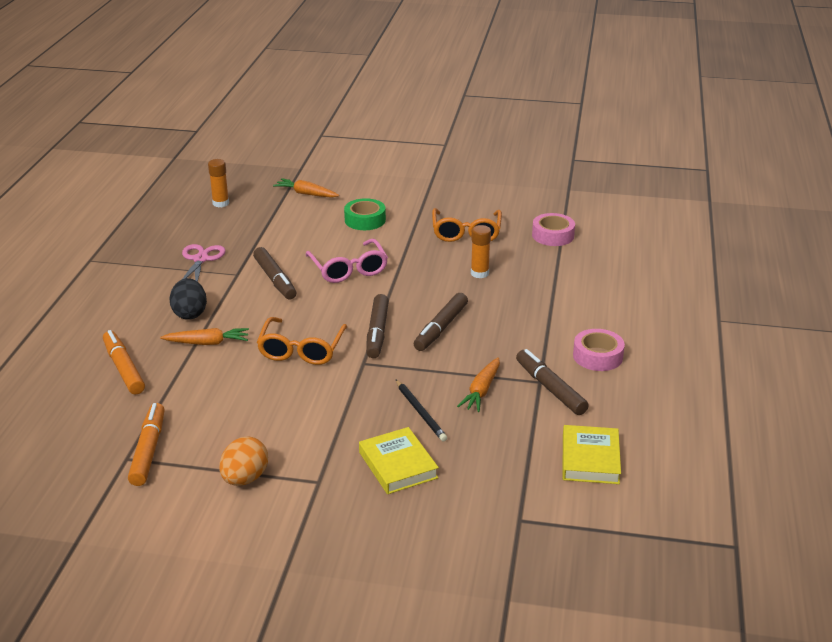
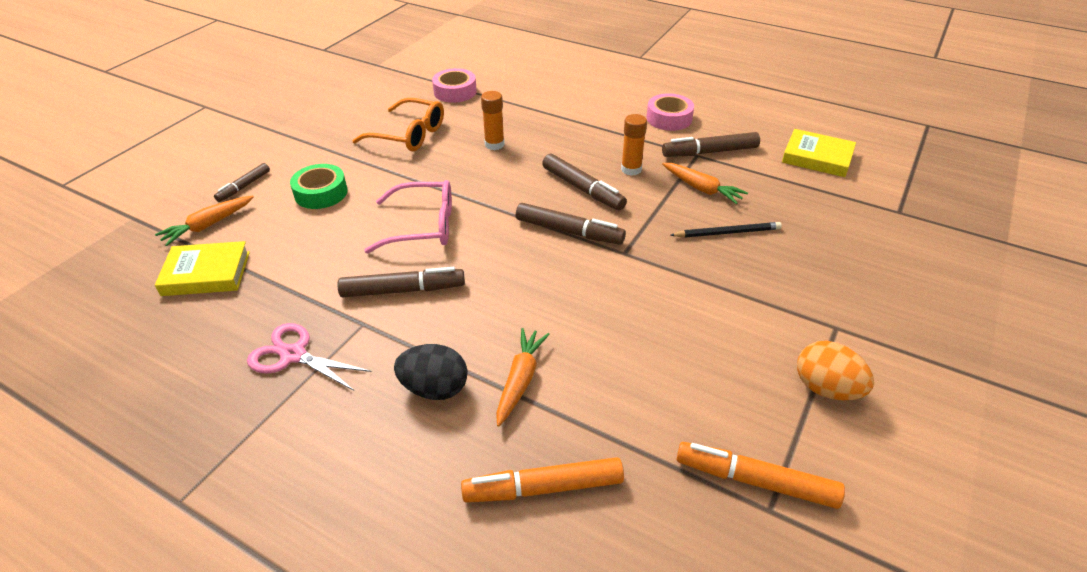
camera: 70 degrees left, 10 degrees up
(220, 203) = (148, 309): orange glue stick -> orange glue stick (631, 169)
(301, 349) = (576, 295): orange glasses -> none
(355, 191) = (244, 187): none -> brown marker
(398, 465) = (813, 265): yellow book -> yellow book (206, 273)

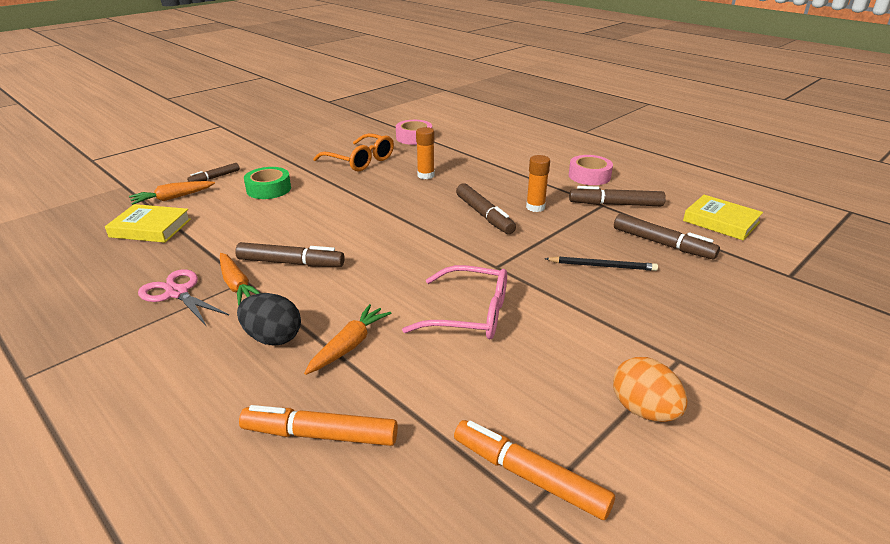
camera: 15 degrees right, 10 degrees down
(423, 226) = (334, 222): pink glasses -> pink glasses (469, 314)
(569, 231) = (455, 243): brown marker -> brown marker (662, 244)
(702, 189) = (594, 230): orange carrot -> orange carrot (237, 285)

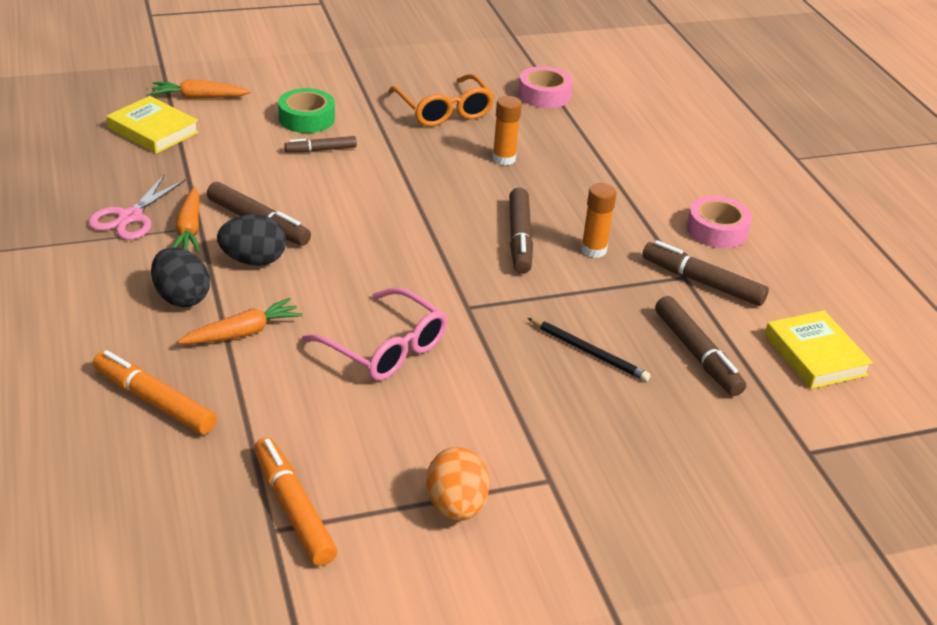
camera: 25 degrees right, 5 degrees up
(177, 293) = (130, 217): pink scissors -> pink scissors turned 135 degrees counterclockwise
(215, 177) = (261, 82): brown marker -> brown marker (321, 150)
(310, 289) = (253, 260): none -> black egg

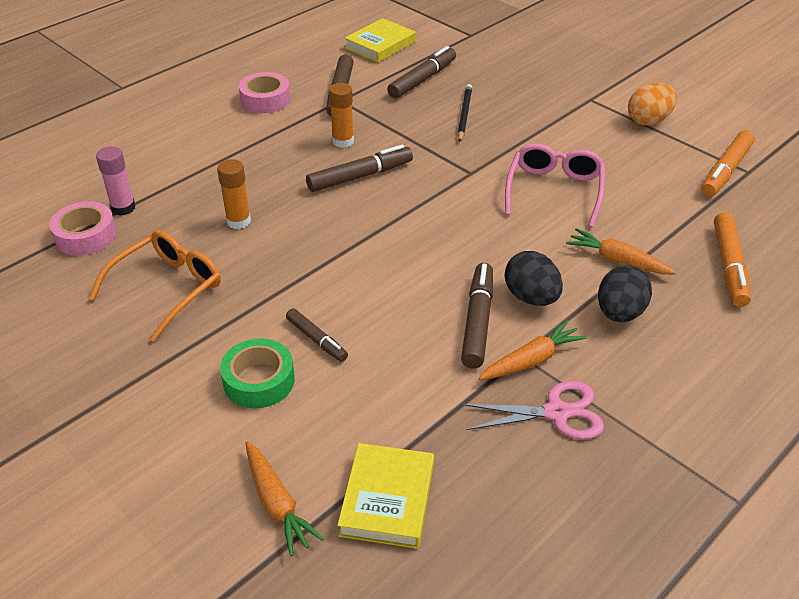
camera: 115 degrees left, 5 degrees up
(571, 116) = (123, 208): none -> pink glue stick

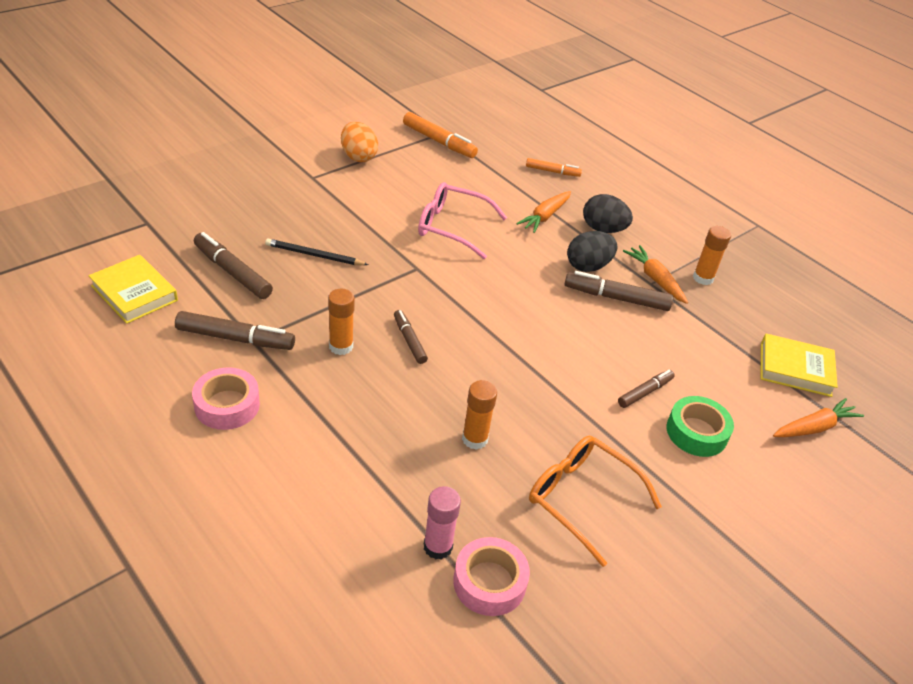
camera: 90 degrees left, 0 degrees up
(360, 176) = (409, 340): brown marker -> brown marker, size x0.61
(556, 412) = (703, 278): pink scissors -> orange glue stick
(729, 266) = (552, 172): orange marker -> orange marker, size x0.61

